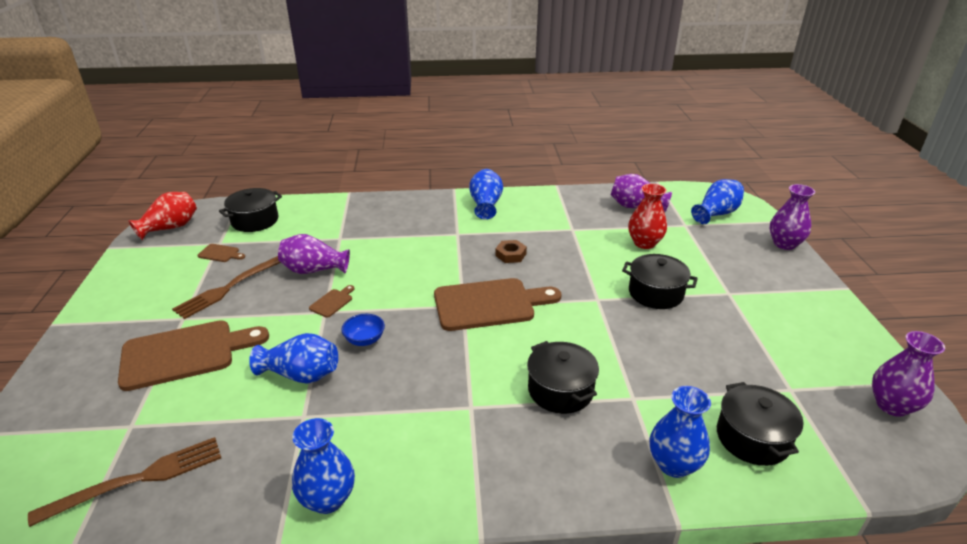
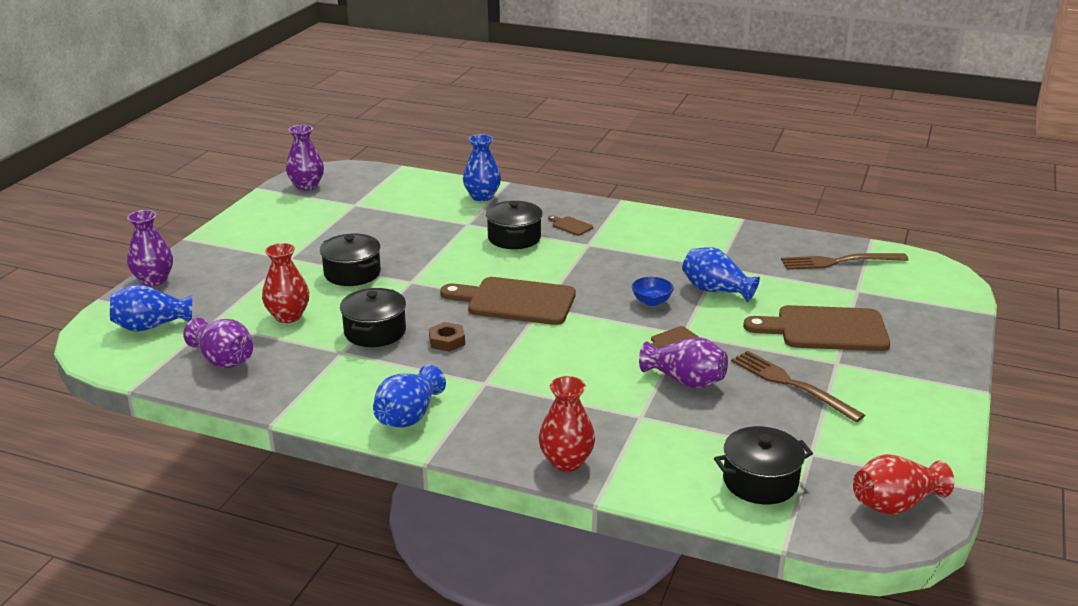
camera: 155 degrees left, 5 degrees down
(220, 253) = (807, 435): brown cutting board -> brown cutting board (570, 226)
(228, 288) = (790, 384): brown fork -> brown fork turned 105 degrees counterclockwise
(328, 499) = (708, 228): blue vase -> none
(375, 205) = (566, 462): none -> red vase
(752, 438) = (418, 194): black pot -> black pot (375, 332)

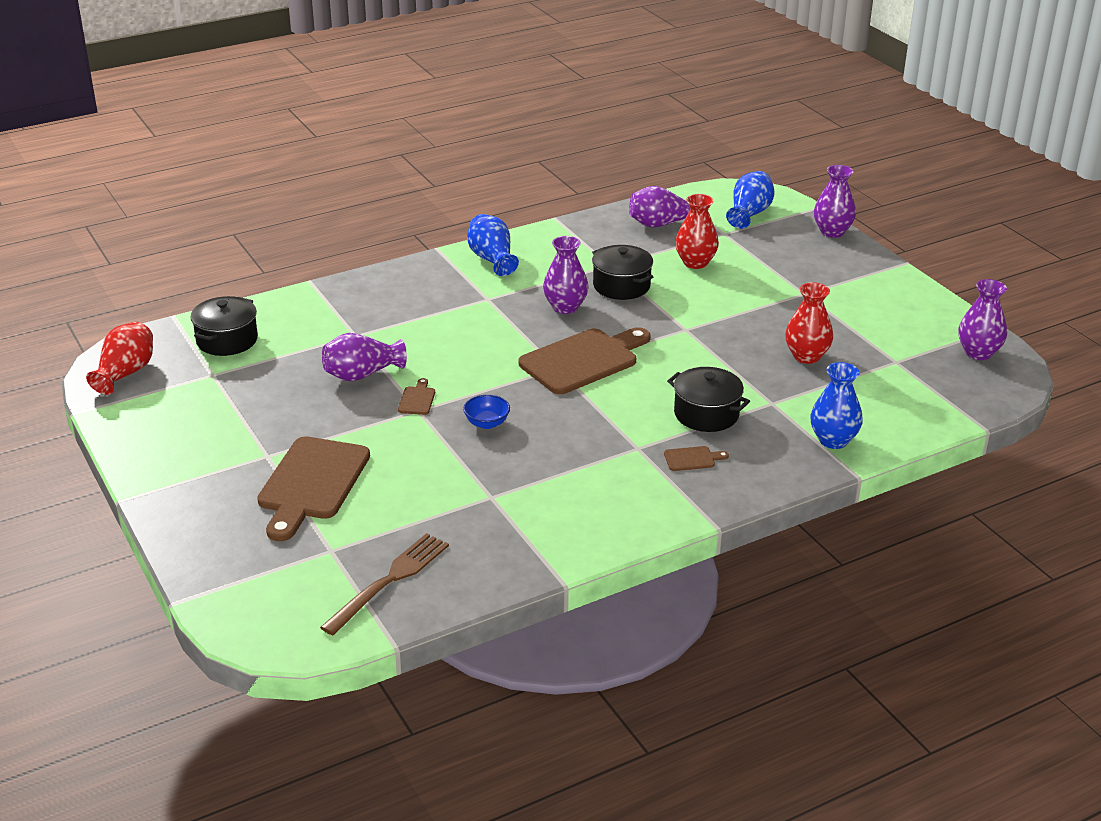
camera: 130 degrees right, 5 degrees up
(352, 273) = (737, 310): black pot -> none
(447, 341) = (565, 307): brown nut -> purple vase
(566, 462) = (359, 288): red vase -> red vase (806, 356)
(715, 290) = (453, 467): blue vase -> none
(790, 384) = (283, 416): brown fork -> none
(825, 329) = (311, 483): brown cutting board -> brown cutting board turned 150 degrees clockwise

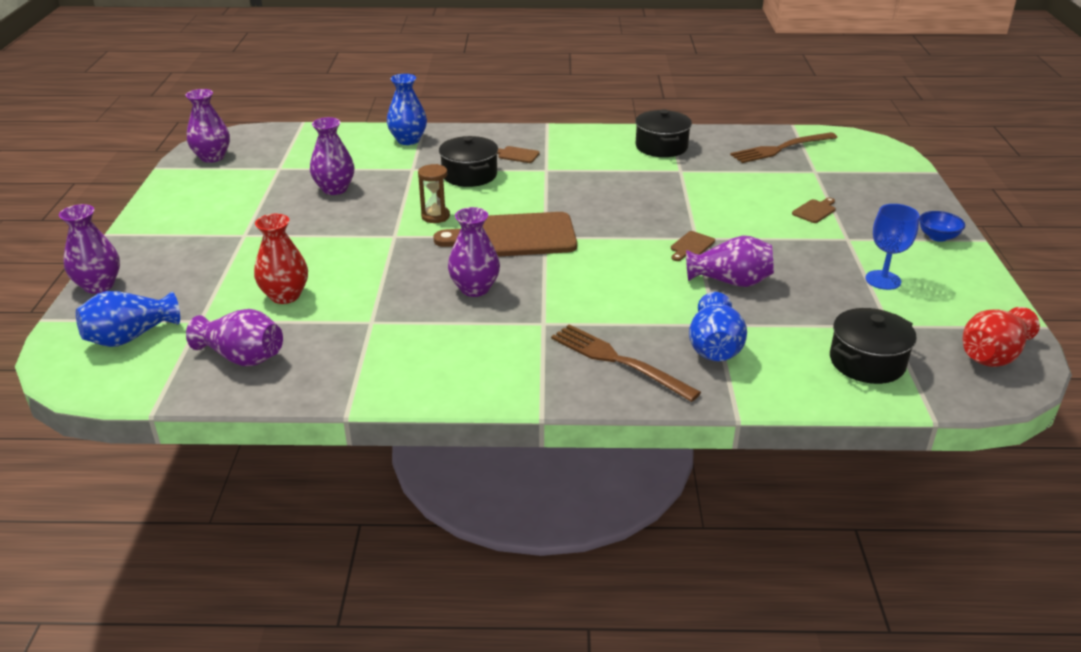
camera: 150 degrees left, 0 degrees up
(224, 417) = (883, 280): none -> blue goblet
(311, 483) = (815, 211): brown cutting board -> brown cutting board, size x0.41
(413, 290) = (617, 360): none -> brown fork
(487, 423) = (645, 213): blue bowl -> blue bowl (938, 237)
(492, 259) = (490, 373): blue vase -> blue vase (714, 348)
(621, 286) = (392, 294): black pot -> black pot (661, 147)
(676, 357) = (435, 216): none -> brown hourglass
(806, 356) = (335, 189): red vase -> purple vase

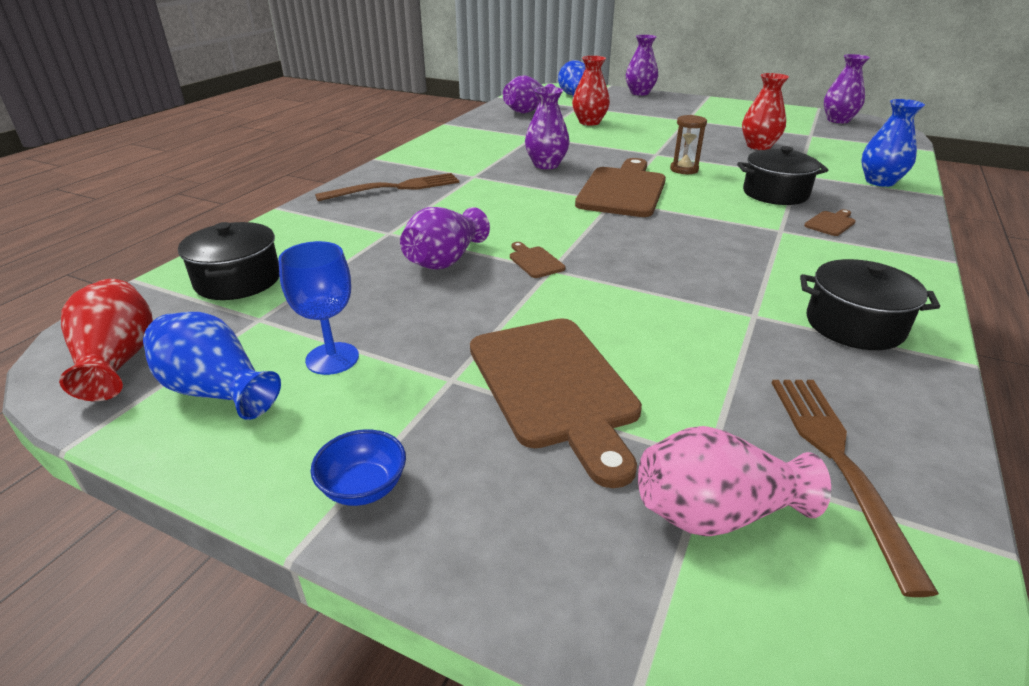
camera: 115 degrees right, 0 degrees up
(335, 189) = (758, 146): purple vase -> red vase
(714, 348) = (359, 222): blue vase -> blue vase (216, 390)
(815, 211) = (555, 387): brown cutting board -> brown cutting board, size x2.43
(842, 167) = (715, 513): none -> pink vase

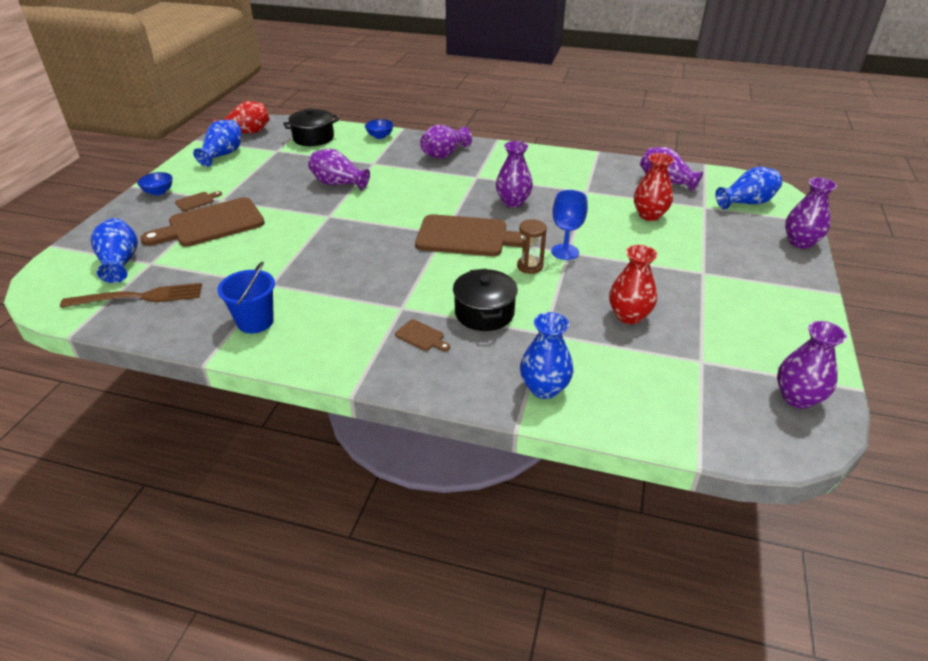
camera: 80 degrees right, 5 degrees up
(291, 224) = (380, 136): none -> blue bowl
(332, 358) = (242, 172): blue goblet -> blue goblet (565, 252)
(396, 187) = (444, 154): brown fork -> purple vase
(535, 261) = (339, 210): brown cutting board -> brown cutting board (197, 201)
(715, 513) = (120, 263): pink vase -> blue vase
(854, 325) = (255, 322): black pot -> blue bucket

